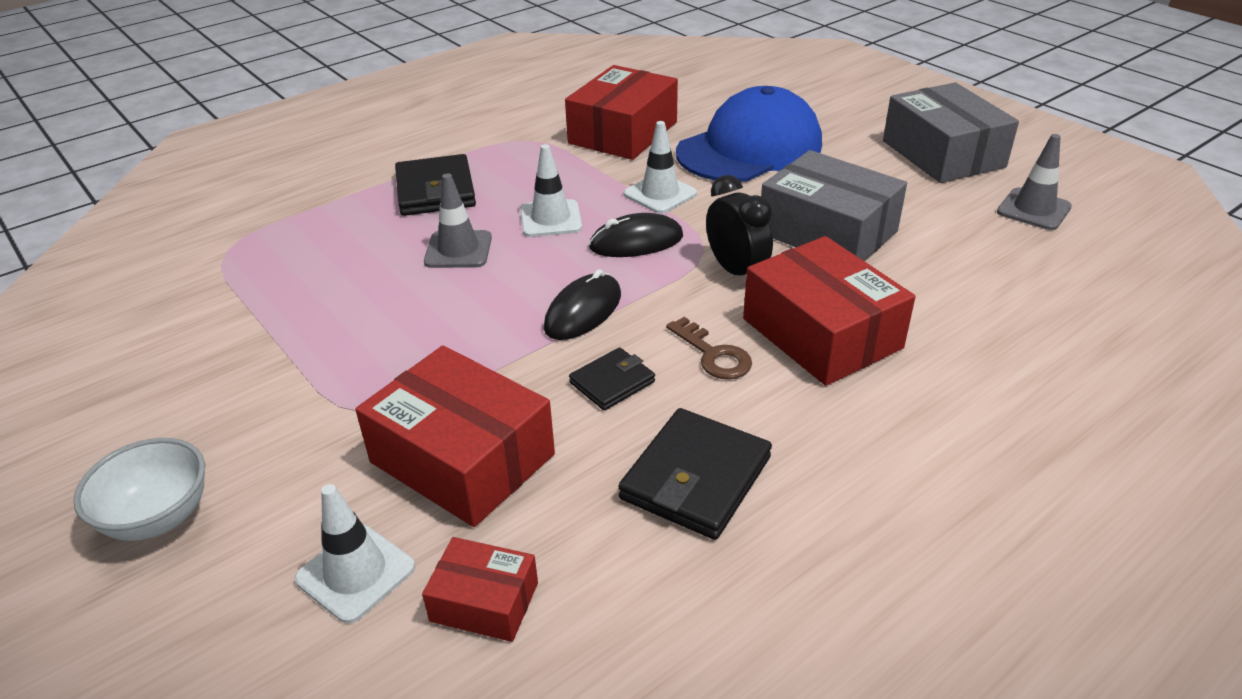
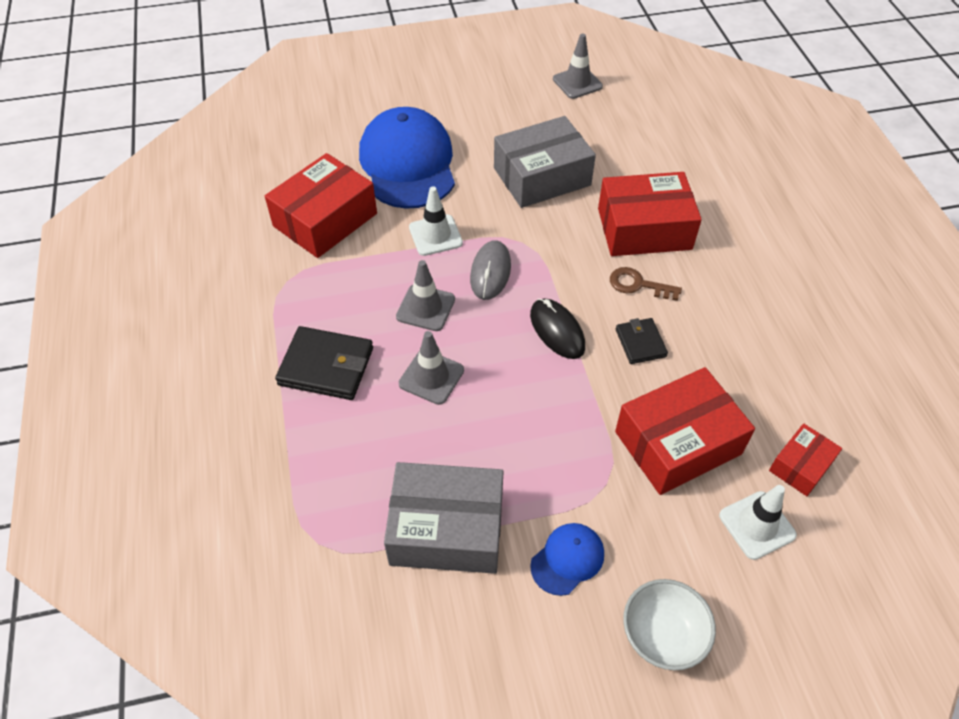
camera: 65 degrees left, 15 degrees up
(250, 410) = (567, 559): none -> blue cap
(550, 219) = (425, 308): white traffic cone -> grey traffic cone
(623, 132) = (325, 220): red box -> red box turned 75 degrees clockwise
(636, 242) = (490, 272): black mouse -> grey mouse
(695, 478) = (742, 337): black wallet -> none
(713, 354) = (638, 285): brown key -> brown key turned 150 degrees counterclockwise
(736, 271) = (558, 237): black clock -> none
(943, 154) = (488, 83): grey box -> grey box (447, 529)

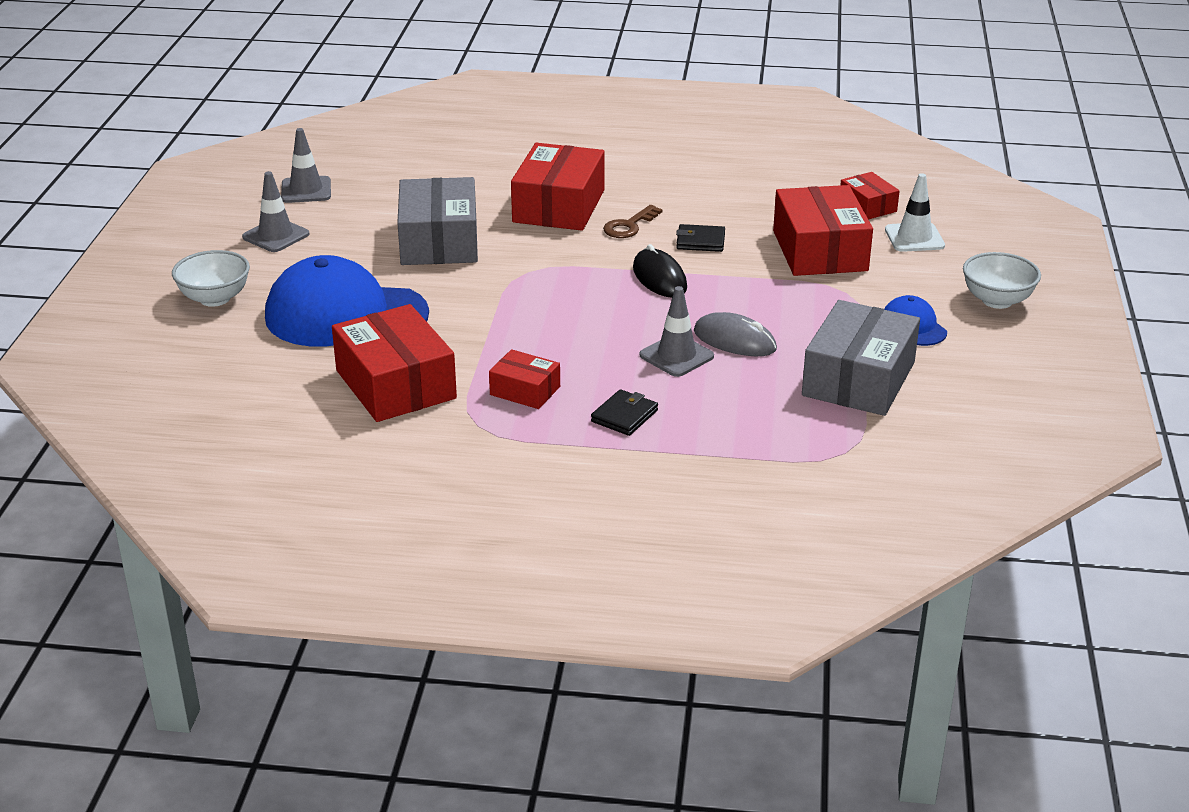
camera: 70 degrees left, 20 degrees down
(326, 366) = (624, 416): black wallet -> black wallet, size x0.59
(342, 294) = (525, 390): none -> red box
(401, 95) = (215, 298): none -> white bowl
(425, 308) = (581, 343): grey traffic cone -> grey traffic cone (276, 236)
(435, 235) = (478, 318): white traffic cone -> none
(490, 272) = (557, 297): grey mouse -> grey mouse (734, 340)
(557, 331) = (659, 278): black mouse -> black mouse turned 75 degrees clockwise

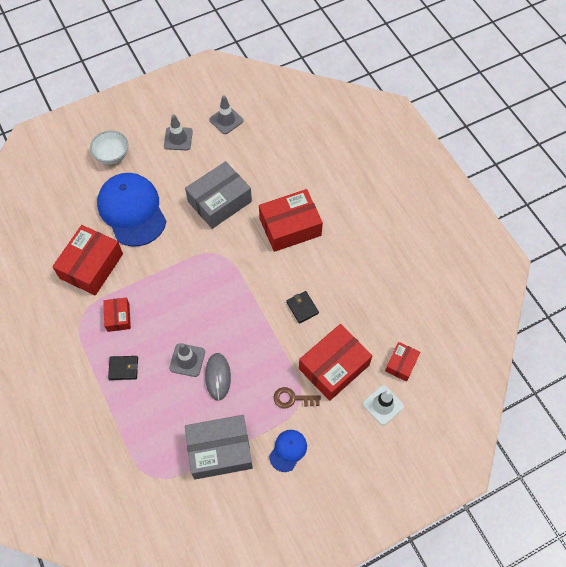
camera: 55 degrees right, 30 degrees up
(629, 226) = (294, 268): brown key -> brown key (293, 398)
(659, 278) = (253, 311): black mouse -> none
(997, 300) = (344, 479): white bowl -> none

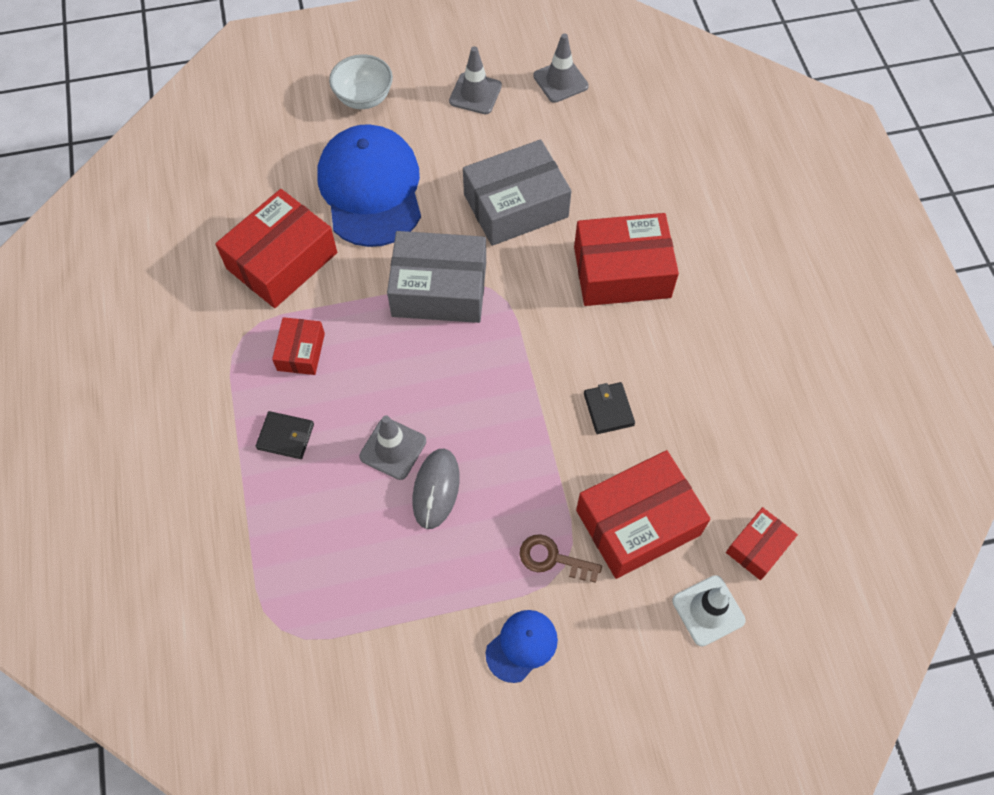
camera: 15 degrees right, 0 degrees up
(220, 450) = (405, 614): grey box -> grey box (439, 289)

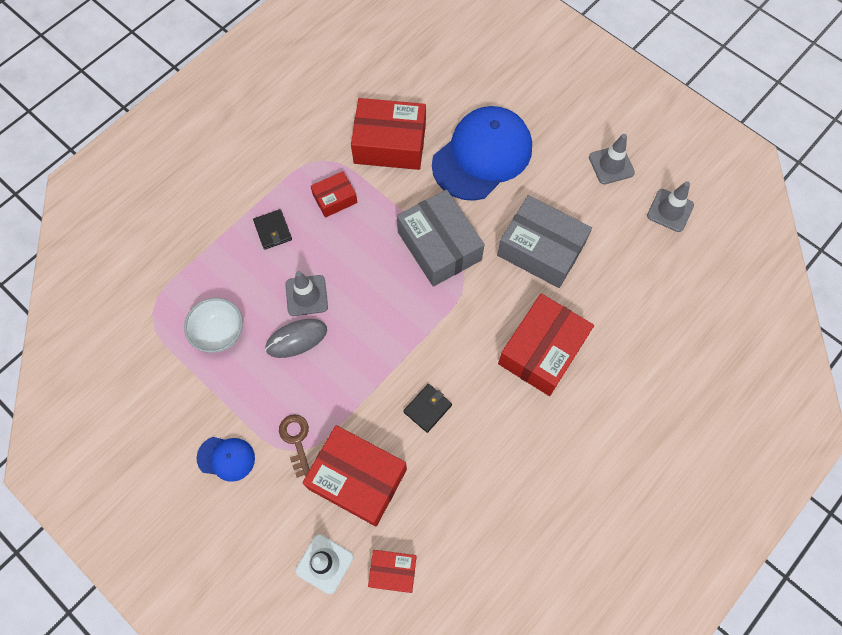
camera: 55 degrees right, 5 degrees up
(364, 98) = (549, 103): white bowl -> white bowl (219, 333)
(622, 272) = (542, 350): red box -> red box turned 75 degrees clockwise

